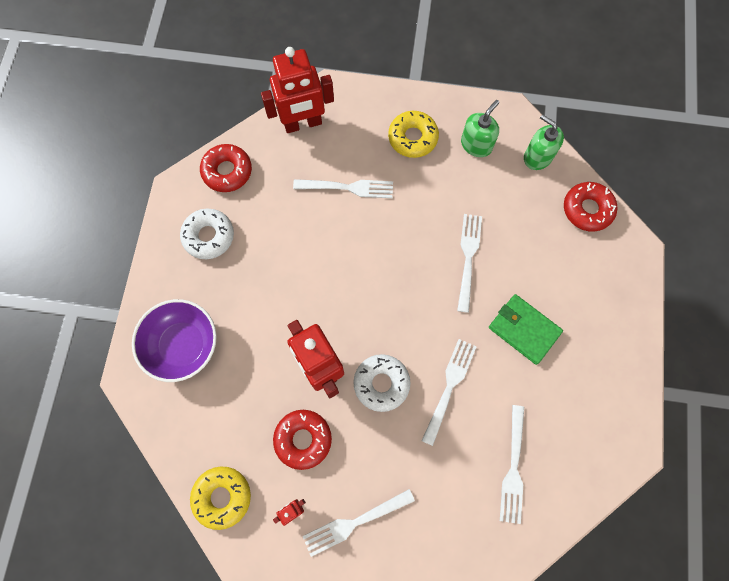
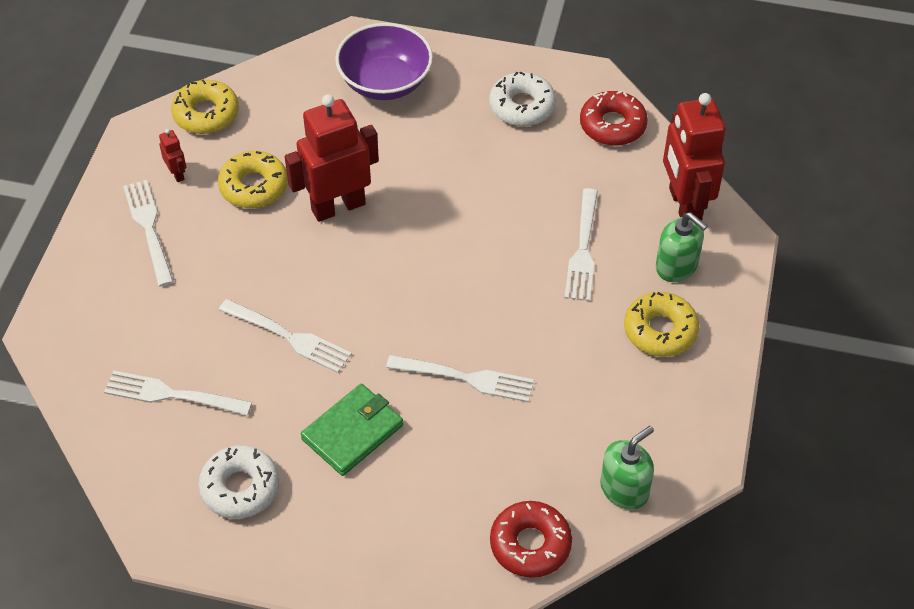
camera: 95 degrees right, 20 degrees down
(303, 439) = (254, 186): red donut -> yellow donut
(381, 383) = (306, 266): white donut -> white donut (240, 487)
(476, 145) = (647, 409): green soap dispenser -> green soap dispenser (676, 266)

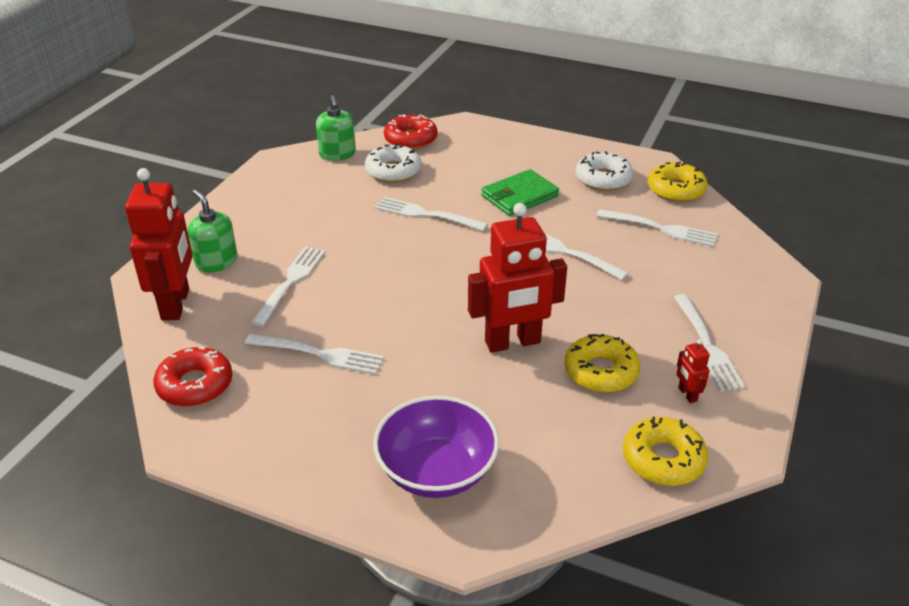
camera: 170 degrees left, 15 degrees down
(517, 169) = (319, 354): none -> white fork
(522, 106) = (283, 419): white donut -> white donut (393, 171)
(624, 489) = (337, 154): green soap dispenser -> green soap dispenser turned 75 degrees counterclockwise
(660, 330) = (259, 225): yellow donut -> yellow donut (676, 190)

